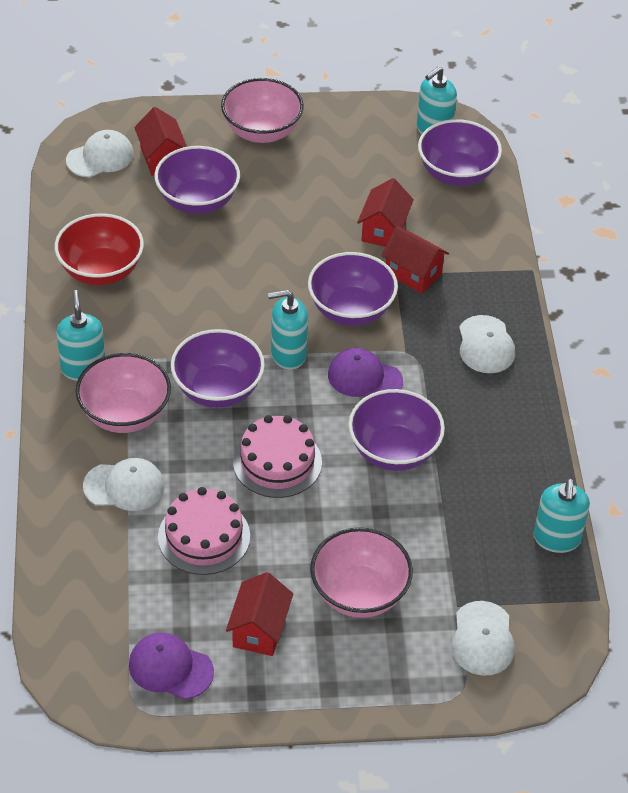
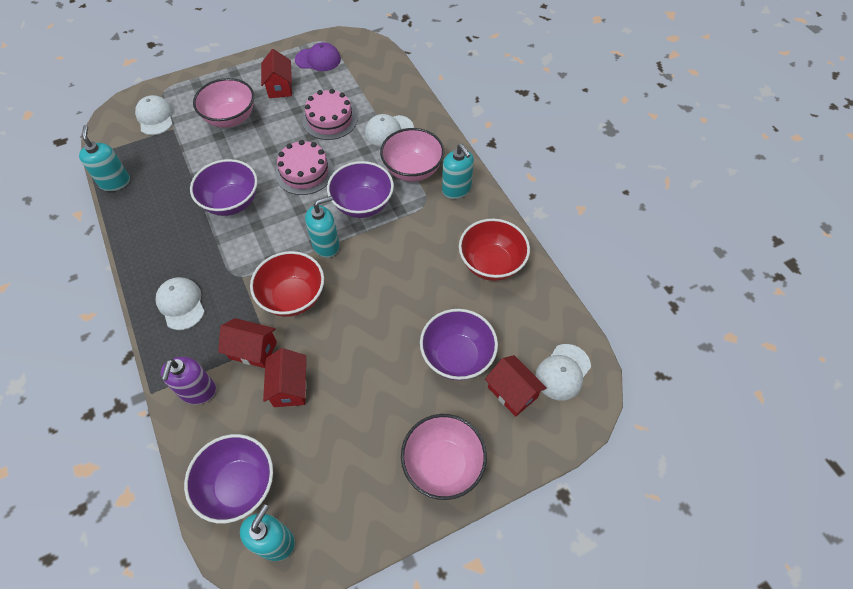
camera: 160 degrees right, 10 degrees up
(351, 310) = (293, 297): purple bowl -> red bowl
(364, 378) = (266, 246): purple cap -> none
(481, 256) = (198, 391): none -> purple soap dispenser

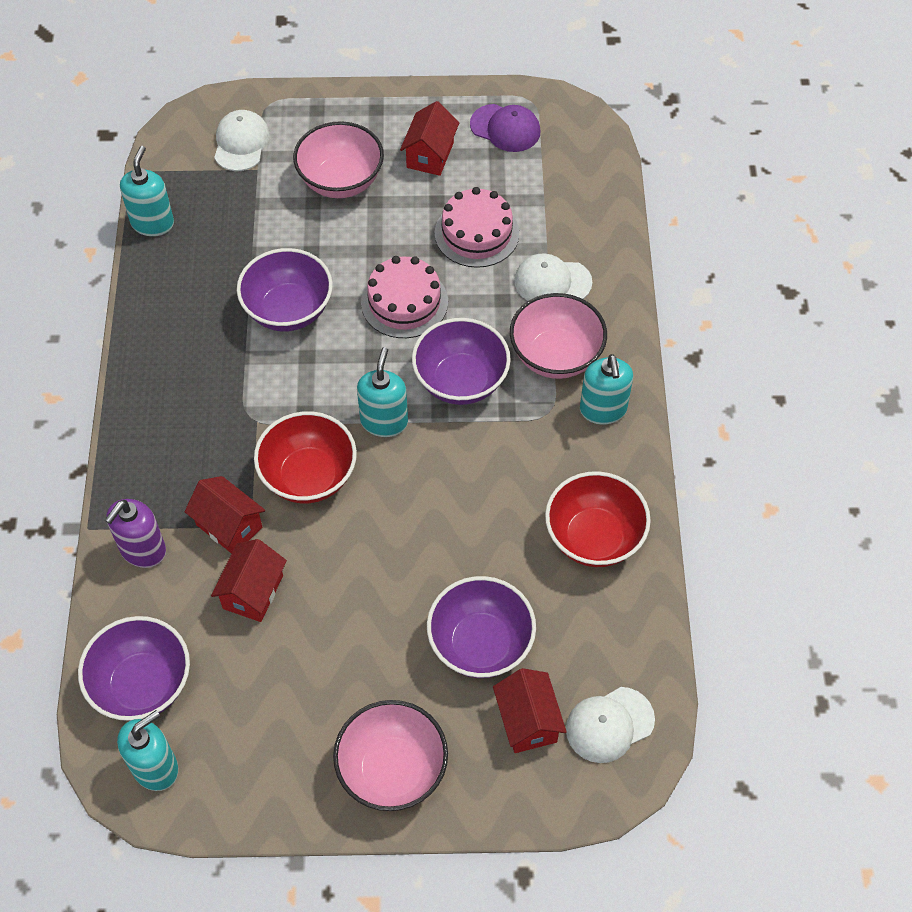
camera: 25 degrees right, 0 degrees up
(181, 304) = (167, 428): white cap -> none
(326, 245) = (384, 421): turquoise soap dispenser -> turquoise soap dispenser turned 75 degrees counterclockwise

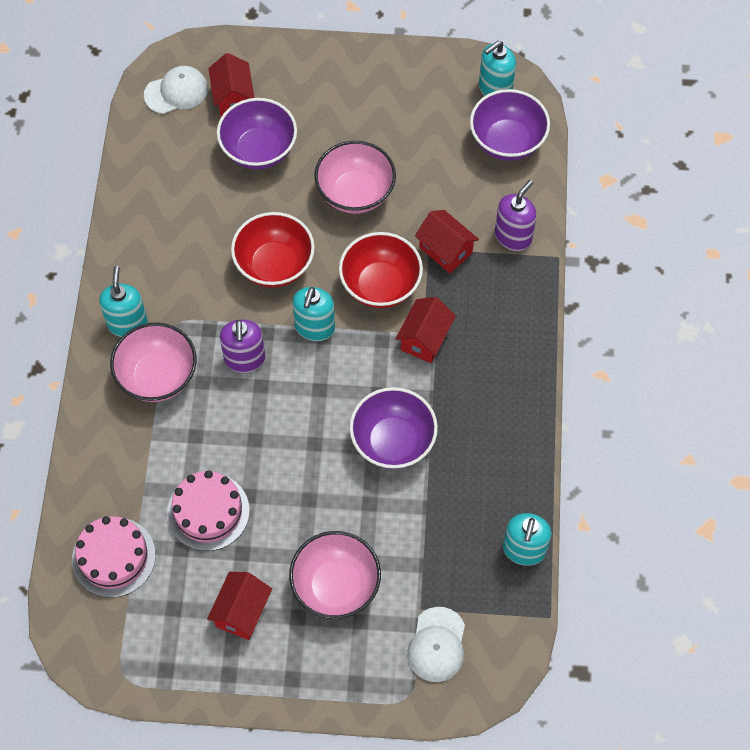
camera: 175 degrees left, 5 degrees up
(253, 592) = (426, 199): red house -> red house (424, 339)
(392, 770) = (331, 76): pink bowl -> pink bowl (355, 193)
(404, 302) = (286, 441): pink cake -> pink cake (113, 557)
(461, 381) = (245, 359): purple bowl -> purple soap dispenser
(505, 128) = (158, 641): purple cap -> none
(552, 282) = (146, 452): white cap -> none
(594, 537) = (159, 219): red bowl -> red bowl (274, 265)

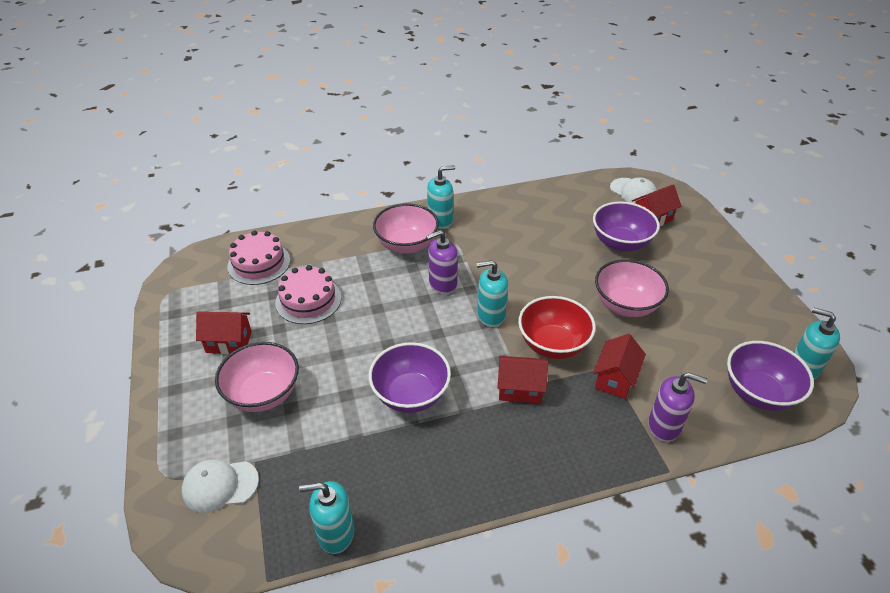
camera: 70 degrees right, 20 degrees down
(274, 265) = (530, 278): red bowl -> none

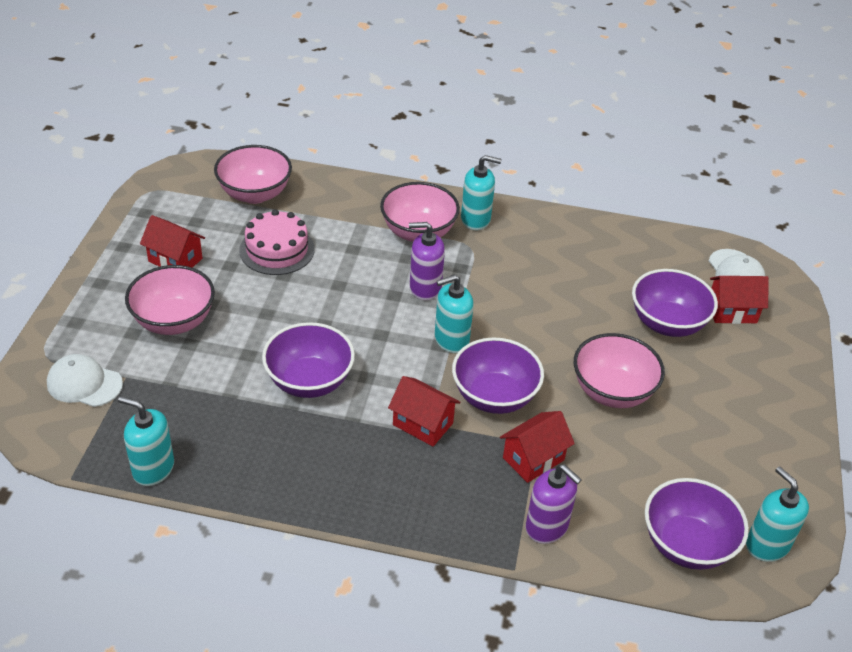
camera: 25 degrees right, 0 degrees up
(259, 263) = (255, 194): pink cake -> pink bowl
(490, 315) = (451, 340): turquoise soap dispenser -> turquoise soap dispenser turned 45 degrees counterclockwise
(553, 344) = (494, 397): red bowl -> purple bowl

